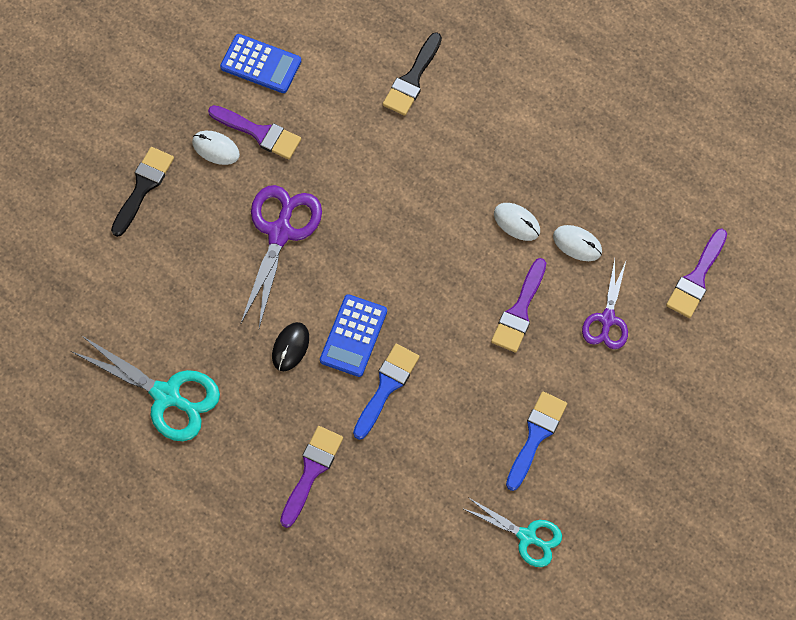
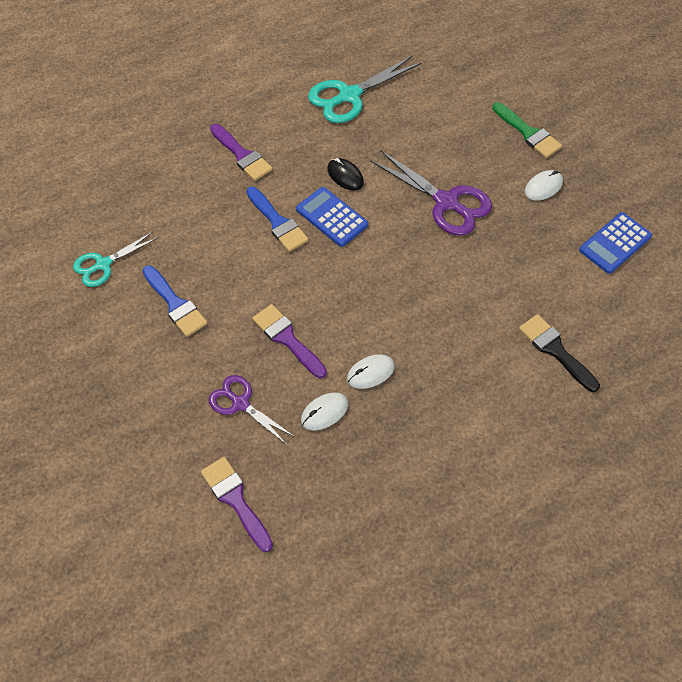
camera: 115 degrees right, 10 degrees down
(143, 187) = (528, 133): black brush -> green brush
(259, 133) = (546, 220): purple brush -> none

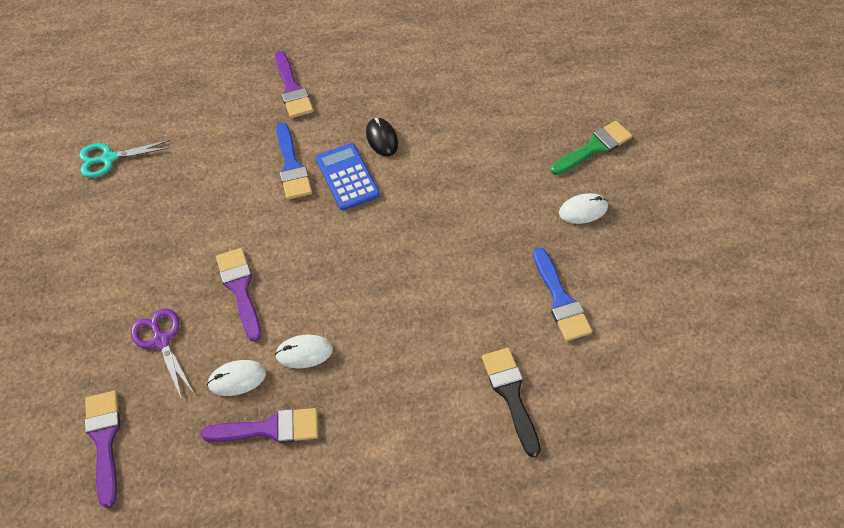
camera: 20 degrees right, 0 degrees up
(175, 304) = (153, 218): blue brush -> blue brush (560, 300)
(349, 96) = (426, 59): turquoise scissors -> none
(373, 442) = (269, 428): none -> purple brush
(446, 202) = (471, 196): purple scissors -> none
(528, 133) = (594, 147): green brush -> green brush turned 105 degrees counterclockwise
(615, 243) = (634, 296): blue calculator -> none

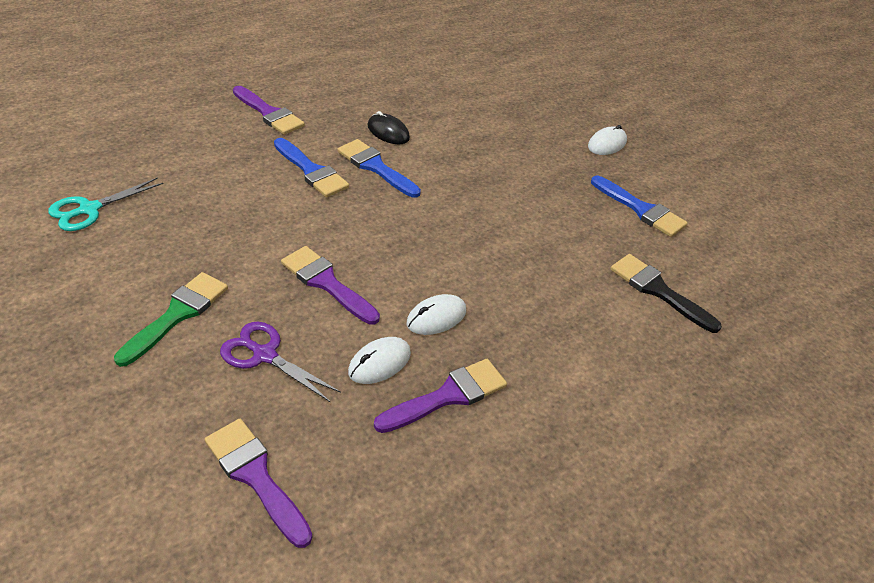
camera: 30 degrees left, 15 degrees down
(347, 177) = (375, 167): blue calculator -> blue brush
(594, 147) = (580, 101): green brush -> green brush (177, 314)

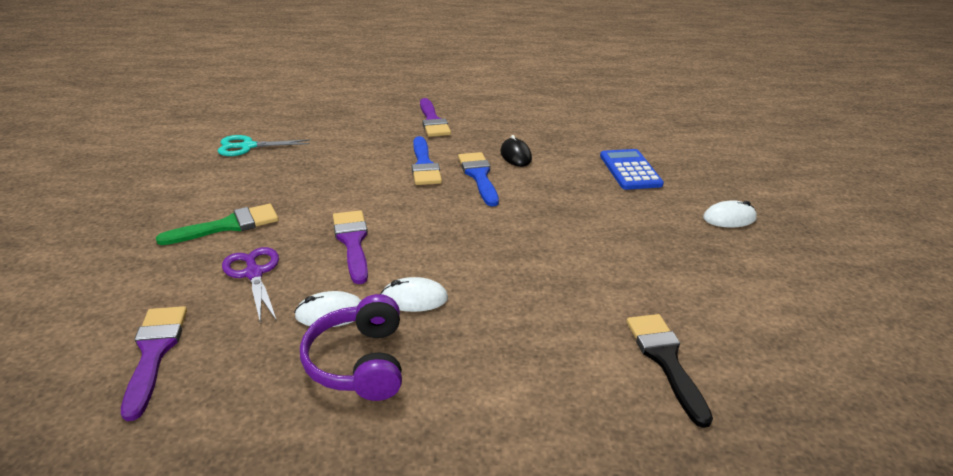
camera: 35 degrees right, 10 degrees down
(448, 396) = (359, 362): purple brush -> purple headphones
(498, 118) = (630, 170): none -> blue calculator
(641, 209) = (716, 283): blue brush -> none

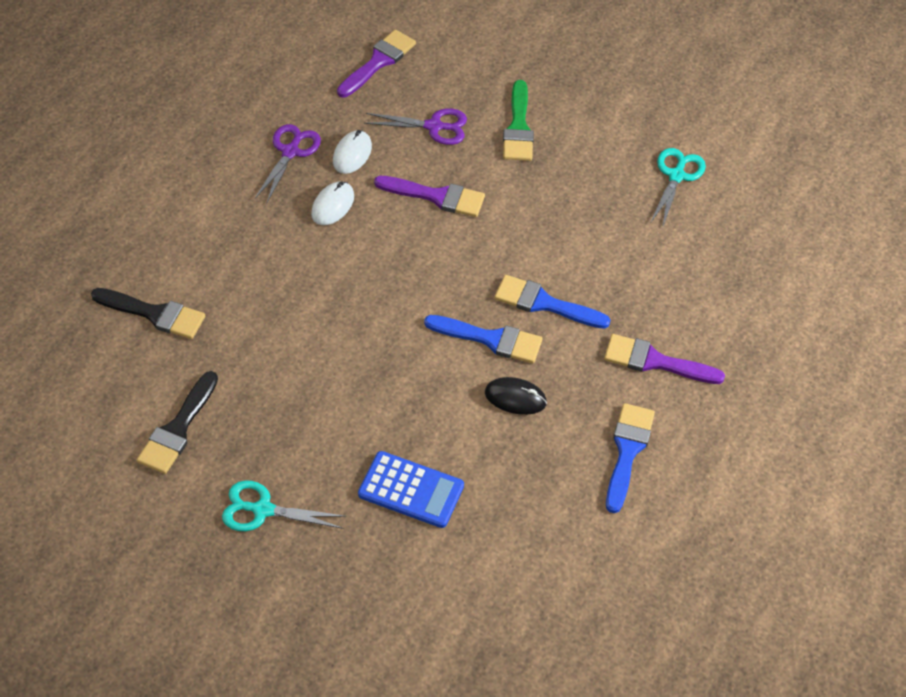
camera: 120 degrees right, 20 degrees up
(154, 352) = (378, 62): purple brush -> purple brush turned 75 degrees counterclockwise
(359, 362) = (290, 152): purple headphones -> purple scissors
(508, 116) = (627, 451): none -> blue brush
(729, 218) = (262, 510): white mouse -> turquoise scissors
(739, 285) = (178, 429): none -> black brush

